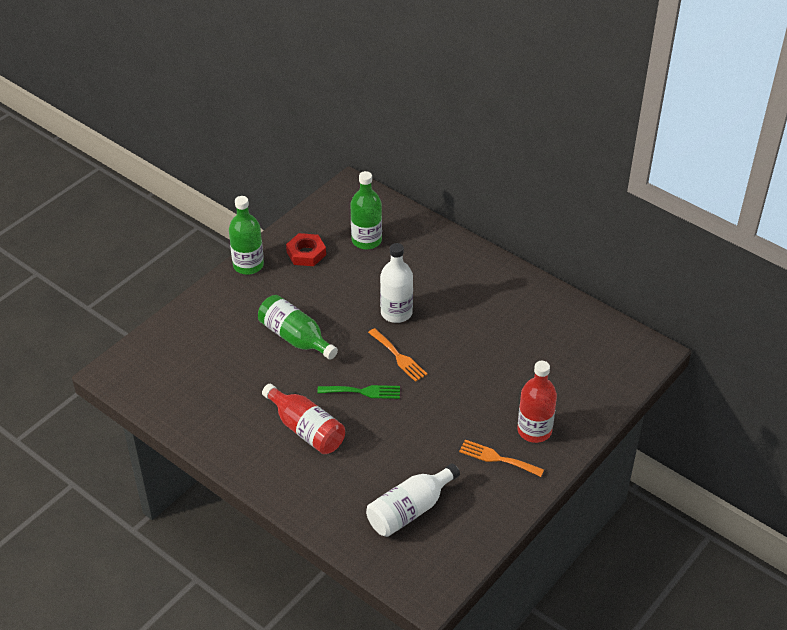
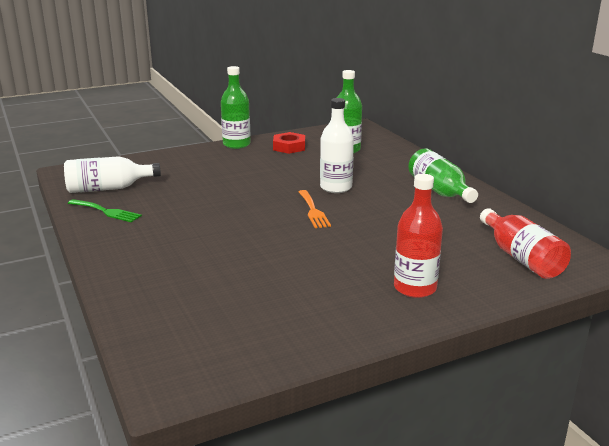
camera: 25 degrees right, 20 degrees down
(295, 338) = (232, 183): green bottle -> green bottle (439, 191)
(306, 429) = (180, 233): red bottle -> red bottle (521, 258)
(363, 392) = (258, 223): green fork -> green fork (106, 211)
(410, 510) = (220, 312): white bottle -> white bottle (108, 188)
(497, 458) = (354, 298): orange fork -> none

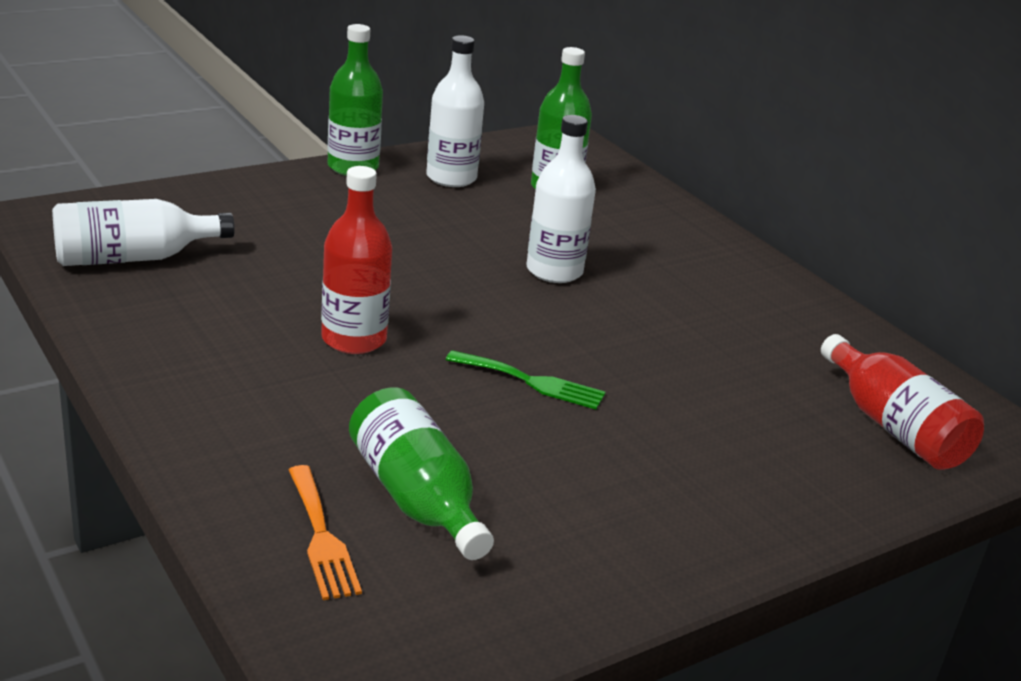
camera: 10 degrees left, 5 degrees up
(106, 211) = (144, 310): green fork -> green fork (531, 382)
(289, 147) = (451, 178): red nut -> white bottle
(313, 211) = (525, 320): orange fork -> orange fork (321, 537)
(415, 288) = (731, 485): red bottle -> red bottle (354, 339)
(439, 191) = (734, 284): green bottle -> green bottle (417, 498)

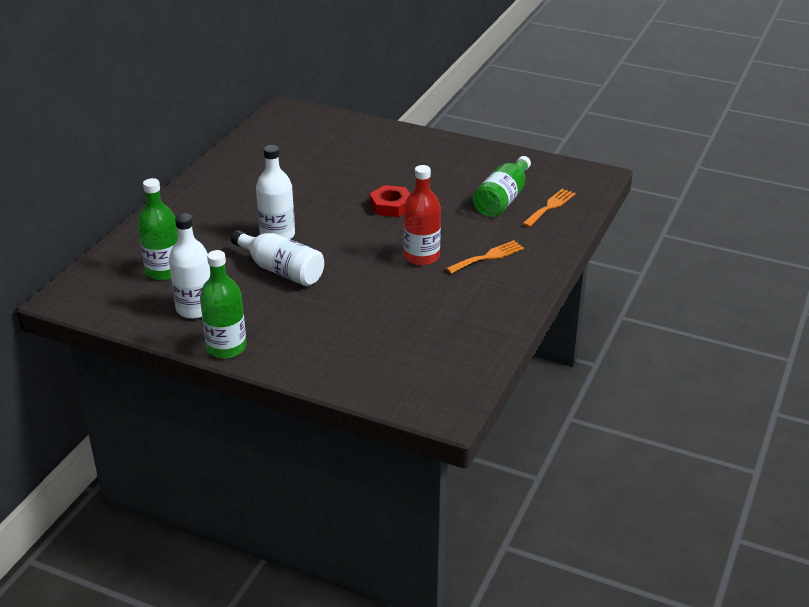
camera: 120 degrees left, 5 degrees up
(133, 258) = (443, 352): white bottle -> white bottle (281, 270)
(271, 389) = (488, 257): none -> orange fork
(531, 382) = (391, 206): green fork -> red nut
(893, 427) = (311, 130): red bottle -> none

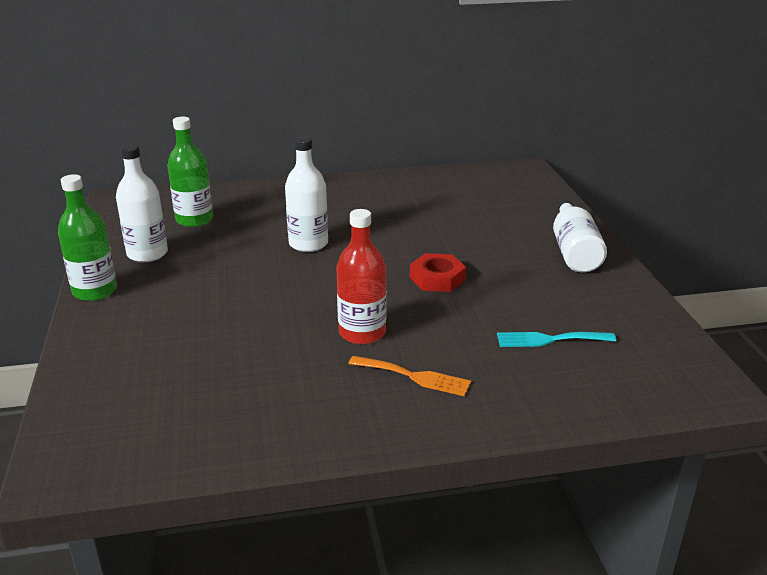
camera: 55 degrees right, 5 degrees down
(281, 270) = (250, 268): white bottle -> white bottle (574, 250)
(502, 199) = (549, 339): green bottle -> turquoise fork
(550, 207) = (585, 380): orange fork -> none

